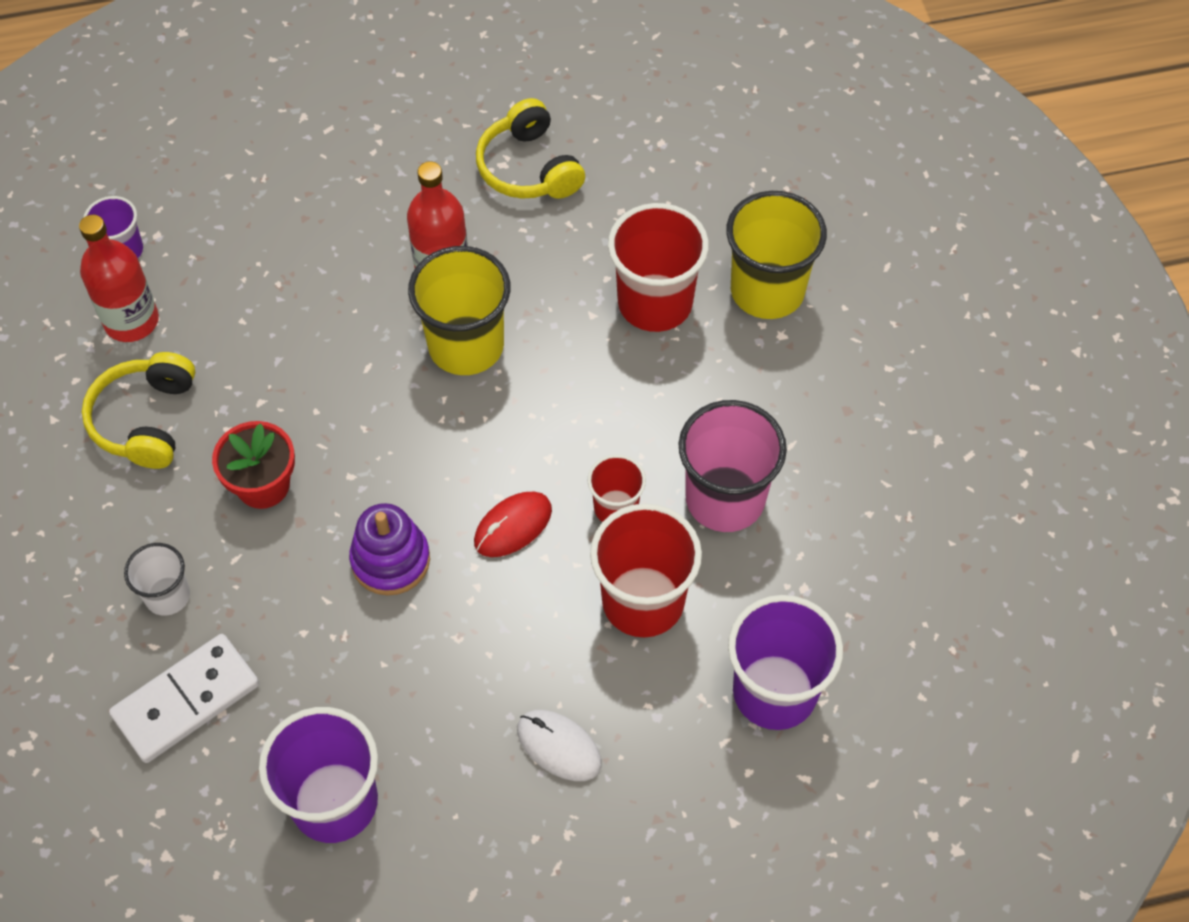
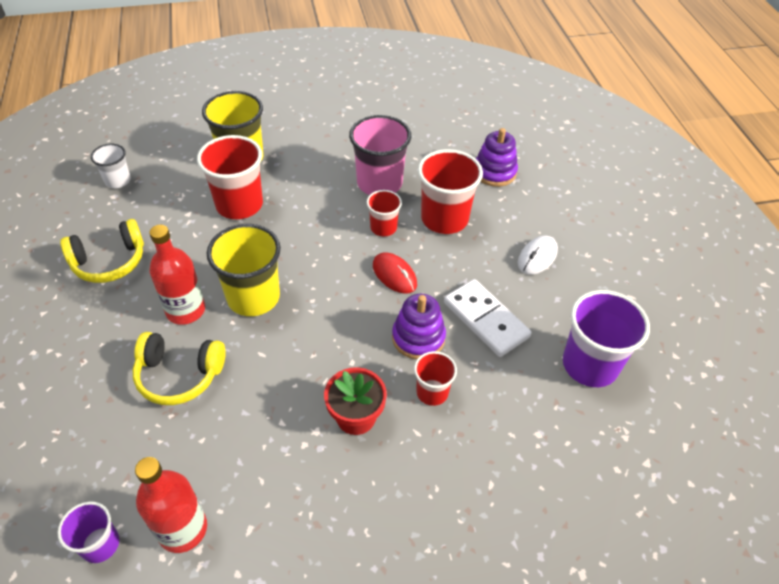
camera: 90 degrees left, 10 degrees down
(145, 420) = (287, 508): yellow headphones -> yellow headphones (179, 375)
(167, 596) = (448, 477): white cup -> white cup (118, 181)
(186, 700) = (531, 458): white domino -> white domino (485, 320)
(296, 578) = (432, 392): none -> red cup
(774, 691) = (494, 172): purple cup -> purple stacking toy

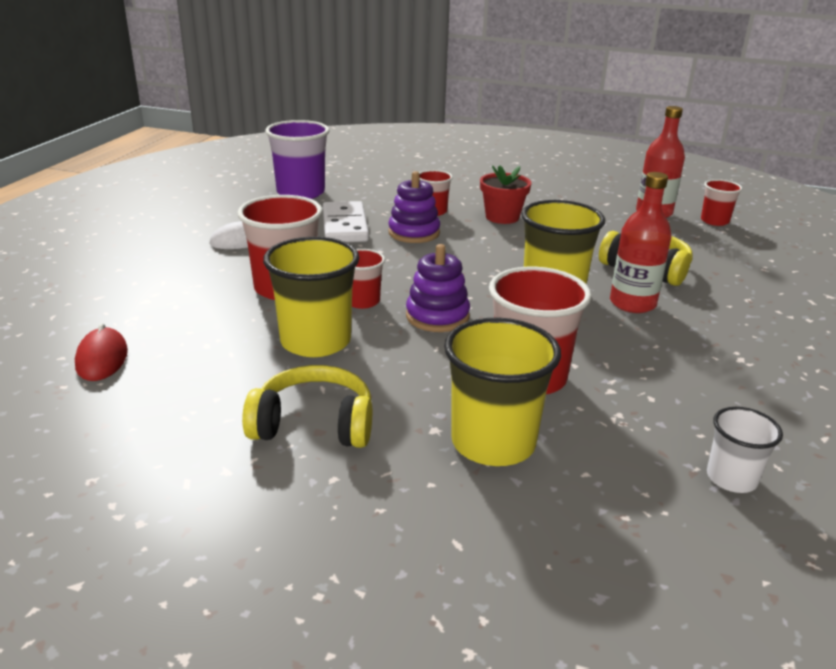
camera: 150 degrees left, 20 degrees down
(100, 544) = (714, 221): purple cup -> red cup
(109, 262) = (730, 369): yellow headphones -> yellow headphones (314, 424)
(379, 183) = (315, 341): pink cup -> yellow cup
(394, 275) = (392, 268): red mouse -> red mouse (102, 358)
(494, 172) = (161, 307): purple stacking toy -> purple stacking toy (437, 316)

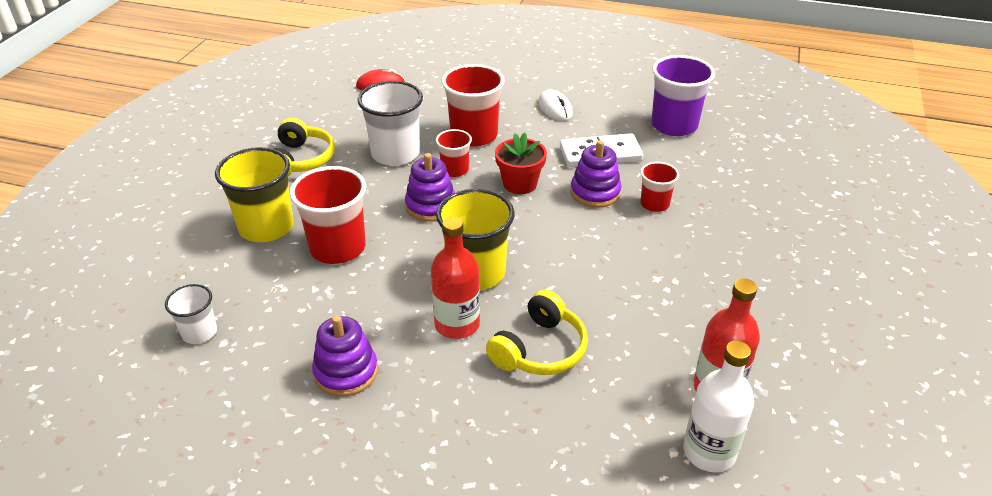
camera: 90 degrees right, 10 degrees up
(315, 341) = (395, 154): yellow cup -> white cup
(502, 217) = (655, 251): red flower pot -> red flower pot (520, 184)
(714, 221) = (709, 452): red cup -> white bottle
(731, 362) = (346, 372): none -> purple stacking toy

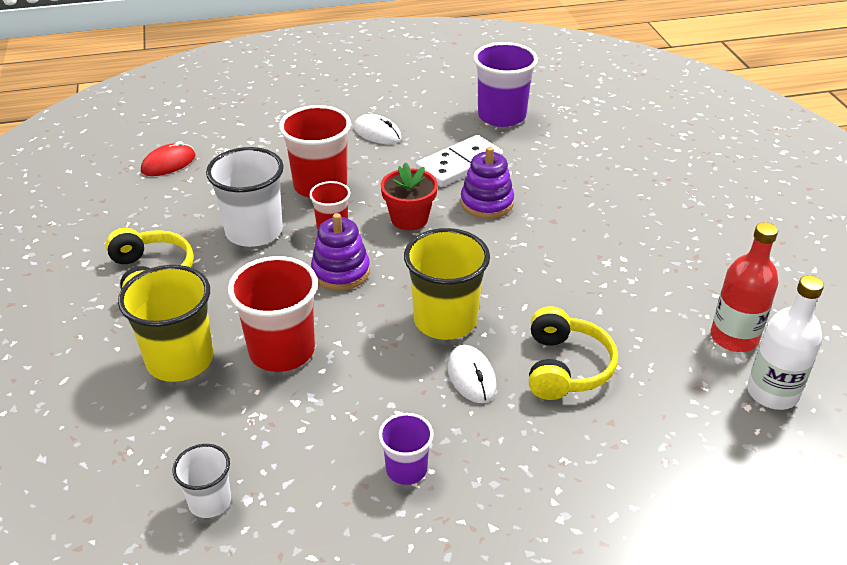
camera: 30 degrees left, 0 degrees up
(346, 372) = (406, 469): purple stacking toy -> purple cup
(457, 324) = (471, 376): red bottle -> white mouse
(654, 204) = (547, 195): red cup -> none

